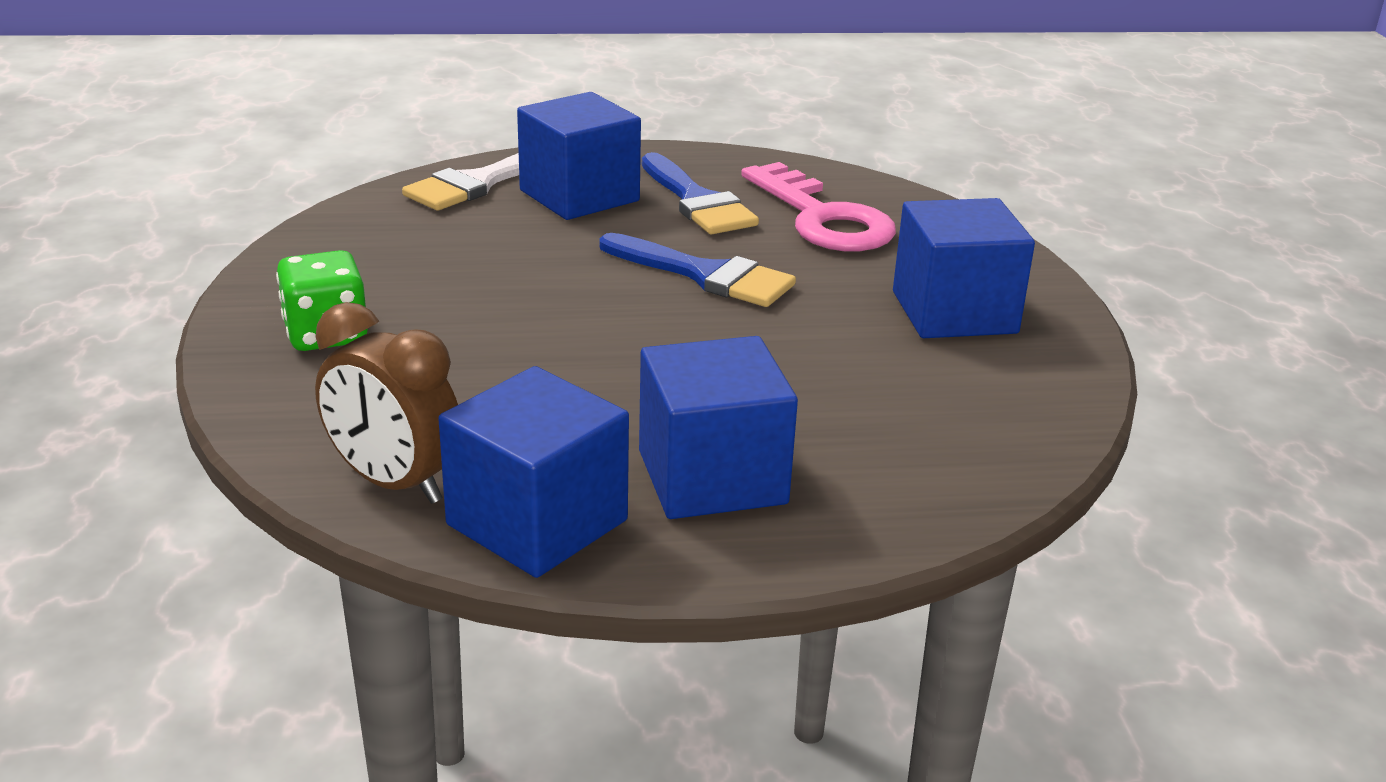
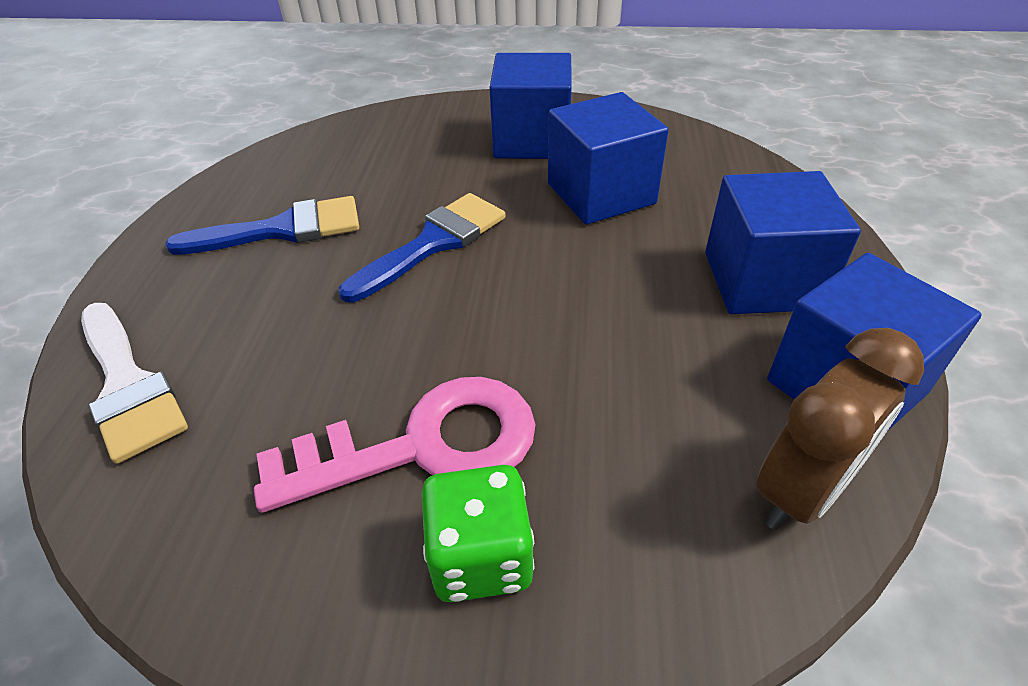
camera: 75 degrees left, 15 degrees up
(579, 196) = (220, 305): blue cube -> blue cube (601, 194)
(822, 218) = (355, 169): pink key -> pink key (423, 446)

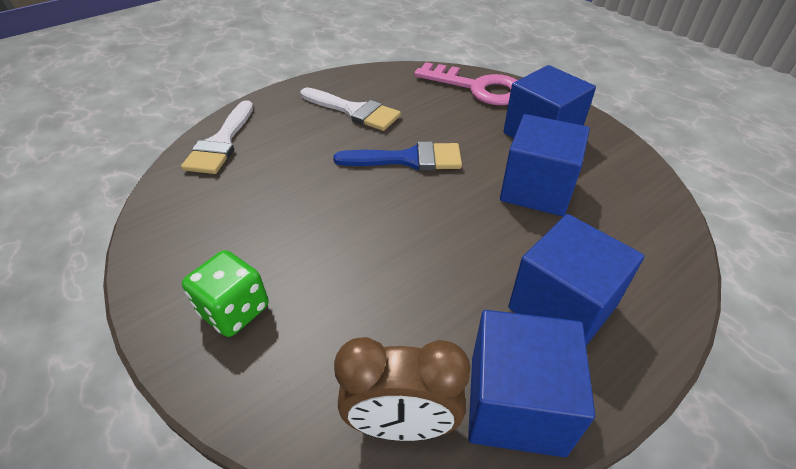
camera: 45 degrees right, 0 degrees up
(283, 229) = (354, 111): blue brush -> white brush
(423, 446) = (276, 247): pink key -> pink key (477, 88)

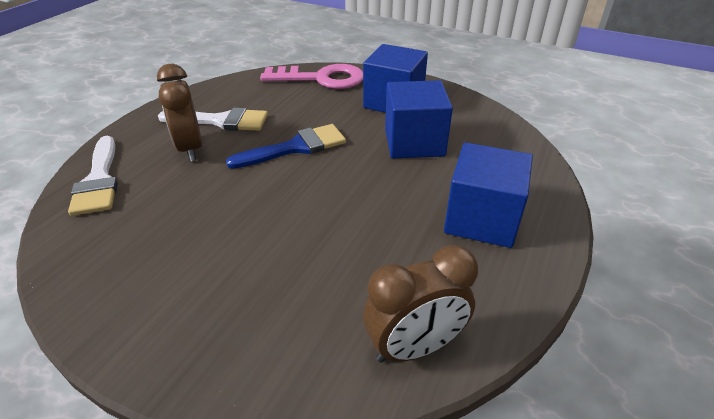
camera: 25 degrees left, 5 degrees down
(234, 310) = (208, 318): green dice -> none
(311, 132) = (190, 148): none -> brown clock
(516, 404) = (490, 297): blue cube -> none

